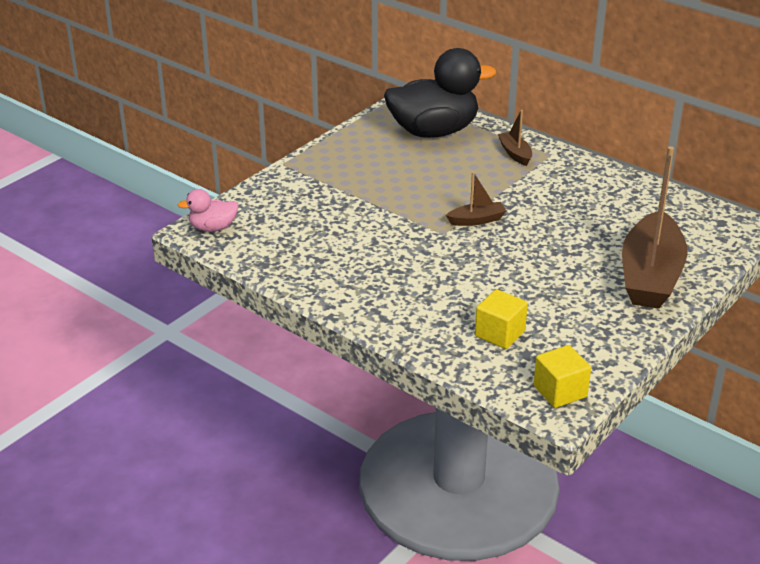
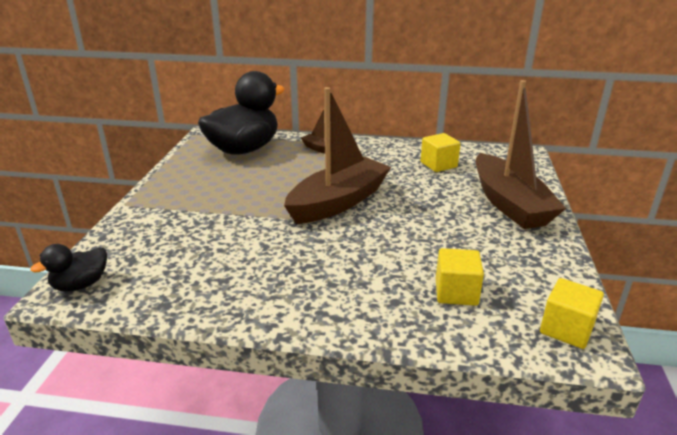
camera: 30 degrees left, 5 degrees down
(213, 228) = (81, 285): pink duck -> black duck
(477, 220) = (338, 202): brown boat -> brown boat, size x2.27
(626, 210) = (438, 165): none -> yellow cube

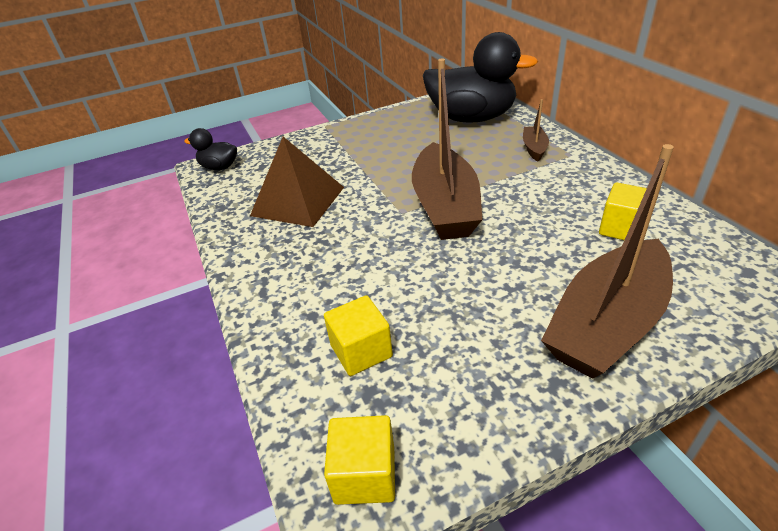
camera: 60 degrees right, 10 degrees up
(229, 258) = (298, 201): none -> brown pyramid
(338, 202) = (445, 206): brown boat -> brown boat turned 75 degrees clockwise

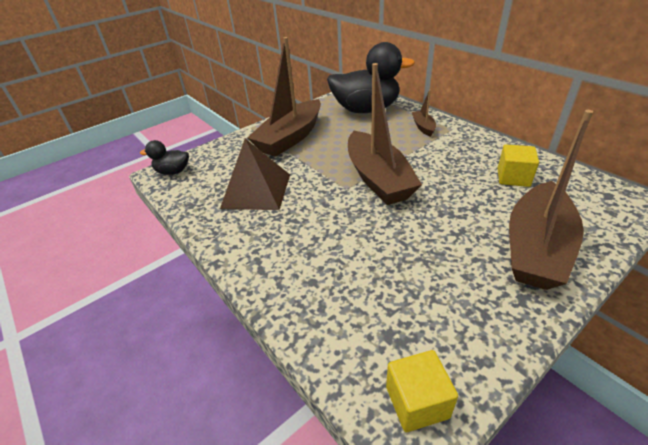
camera: 15 degrees left, 0 degrees up
(361, 351) = (366, 303): yellow cube -> none
(364, 143) = (290, 138): none -> brown boat

